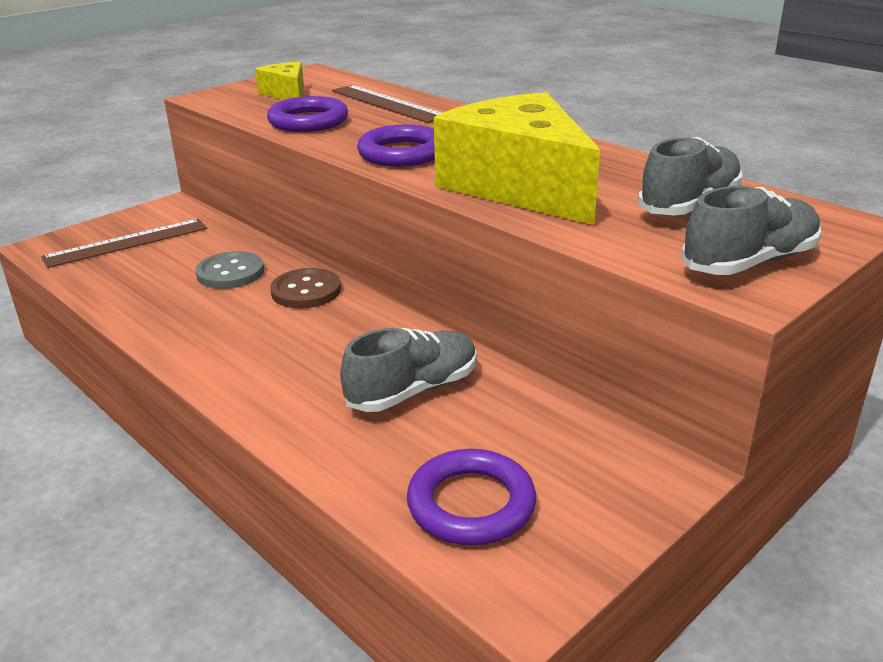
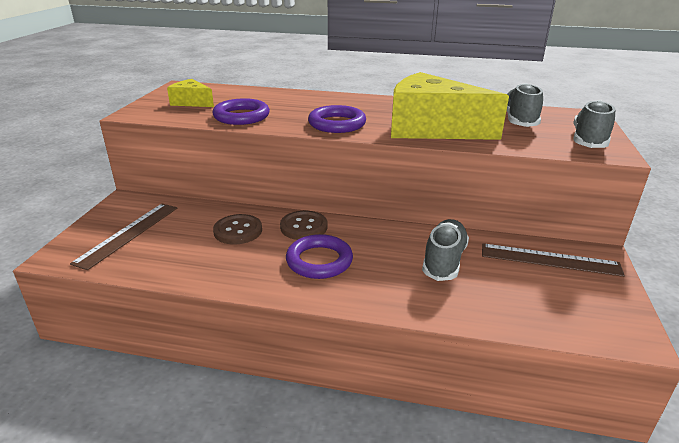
camera: 35 degrees left, 0 degrees up
(230, 273) = (238, 231): grey button -> brown button
(387, 103) = (270, 97): brown ruler -> brown ruler (550, 260)
(471, 504) = (553, 305): purple ring -> purple ring (319, 261)

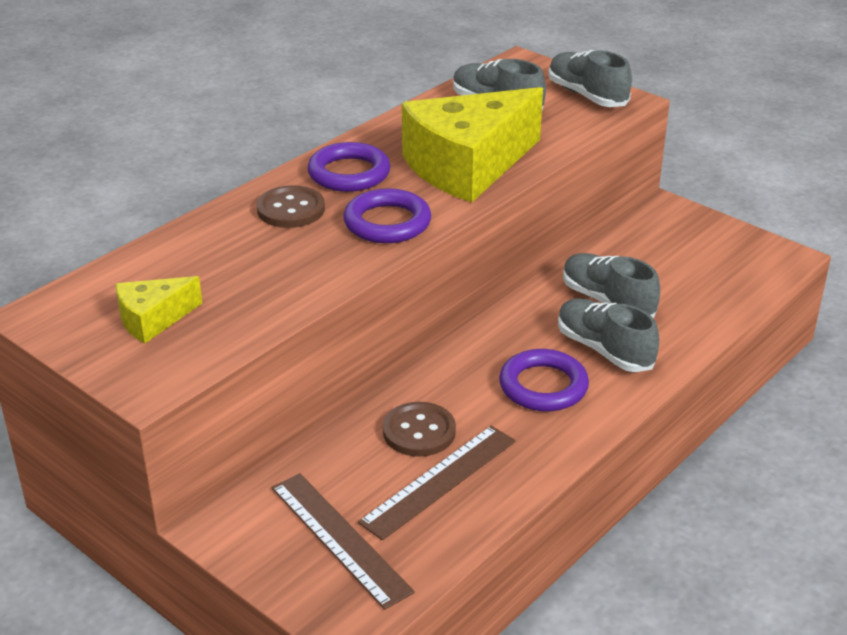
camera: 60 degrees left, 5 degrees up
(241, 116) = (276, 288): purple ring -> purple ring (349, 173)
(304, 227) = (455, 374): brown button -> brown button (291, 209)
(385, 274) = (604, 350): none -> grey shoe
(550, 260) = (653, 239): brown ruler -> brown ruler (439, 480)

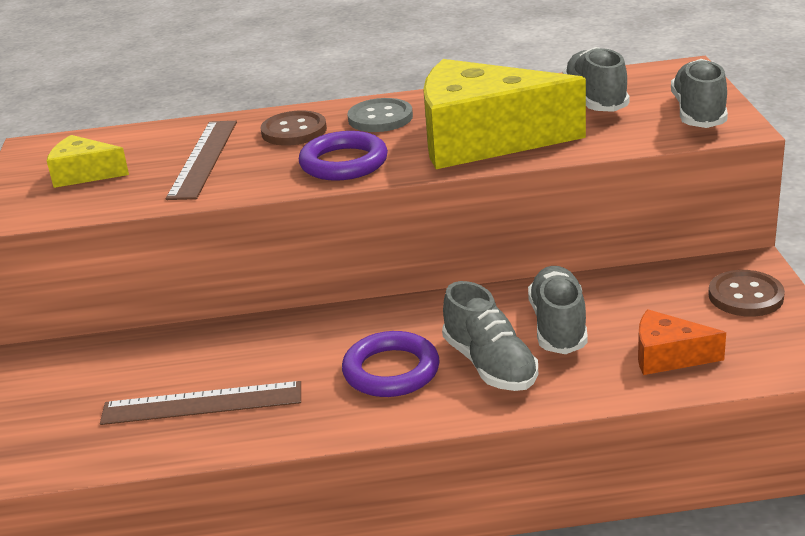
camera: 45 degrees right, 5 degrees down
(339, 538) = (78, 408): brown ruler -> brown ruler (203, 159)
(349, 173) = (380, 118): purple ring -> grey button
(419, 431) = (245, 360): brown button -> brown button (745, 296)
(604, 350) = (490, 365): grey shoe -> grey shoe turned 150 degrees clockwise
(703, 292) = (668, 356): none -> orange cheese

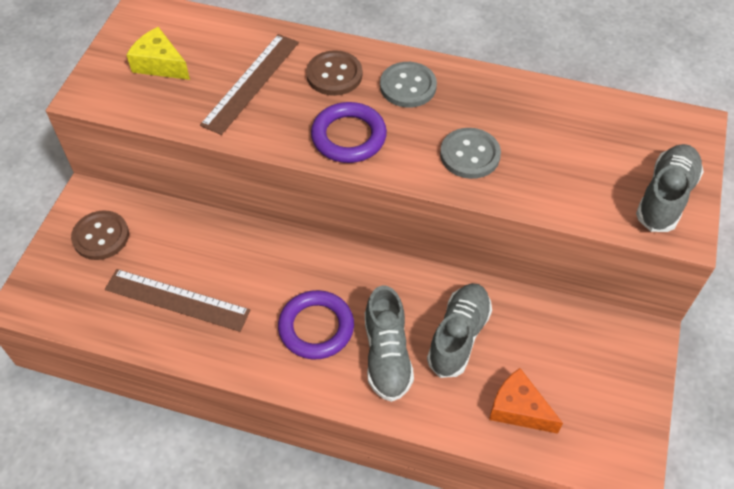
camera: 20 degrees right, 25 degrees up
(483, 140) = (470, 155): yellow cheese -> grey button
(595, 99) = (592, 137): grey shoe -> none
(745, 296) = (619, 370): brown button -> brown button (101, 236)

